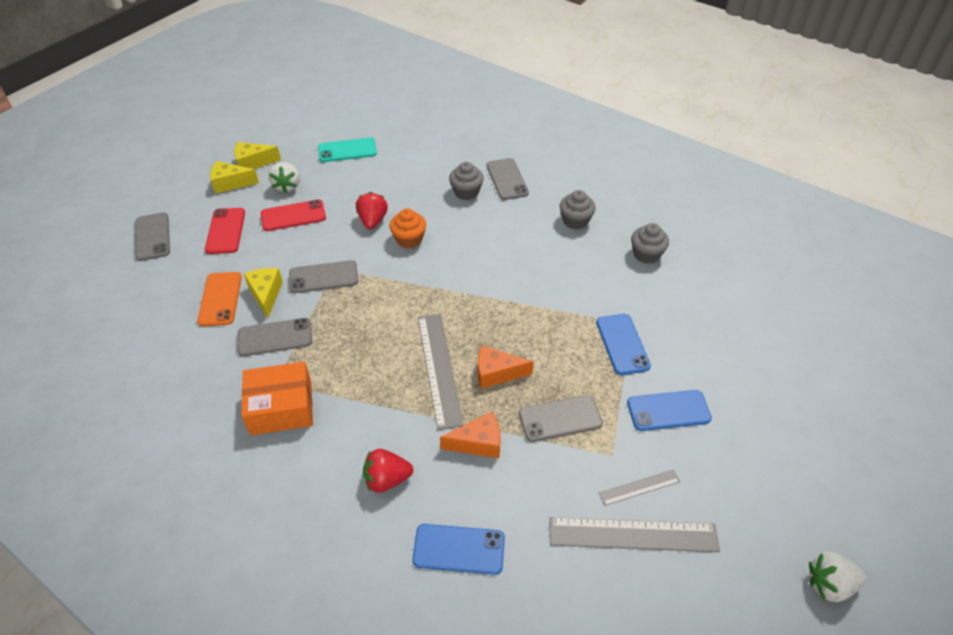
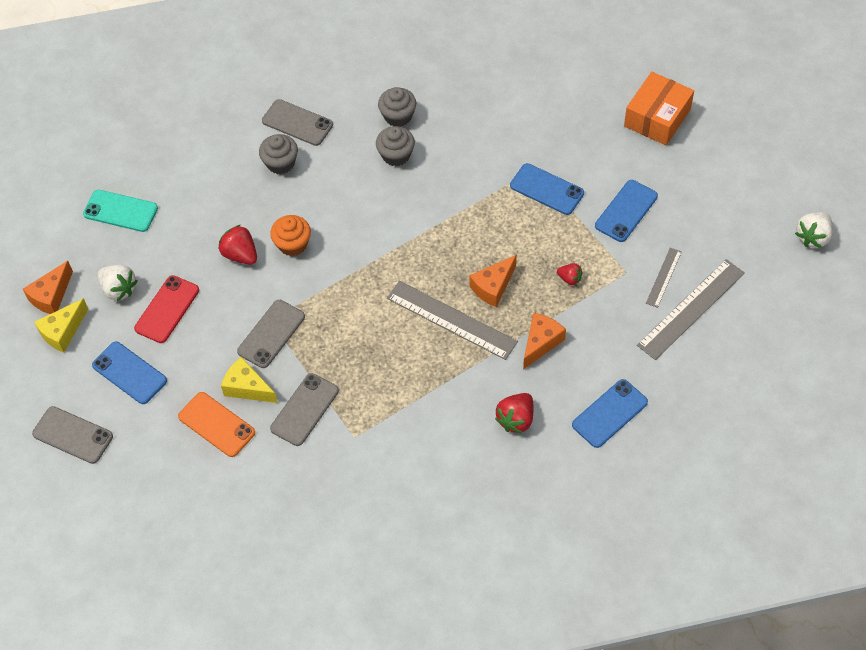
camera: 45 degrees left, 10 degrees up
(225, 231) = (129, 373): red phone -> blue phone
(253, 163) = (51, 296): yellow cheese -> orange cheese
(281, 408) = (384, 447): orange box -> orange box (657, 118)
(347, 150) = (120, 211): turquoise phone -> turquoise phone turned 75 degrees clockwise
(560, 419) = (569, 279): grey phone -> red strawberry
(646, 254) = (482, 101): grey cupcake -> grey cupcake (396, 155)

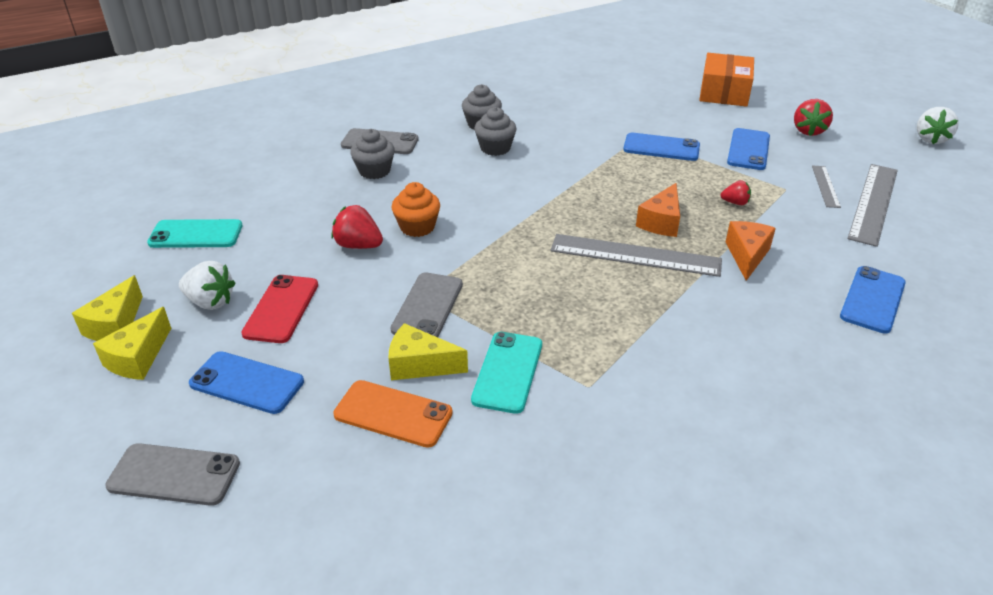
camera: 20 degrees left, 20 degrees down
(51, 296) = (115, 325): orange cheese -> yellow cheese
(304, 409) = (508, 372): grey phone -> turquoise phone
(516, 419) = (774, 326): red strawberry -> red strawberry (808, 131)

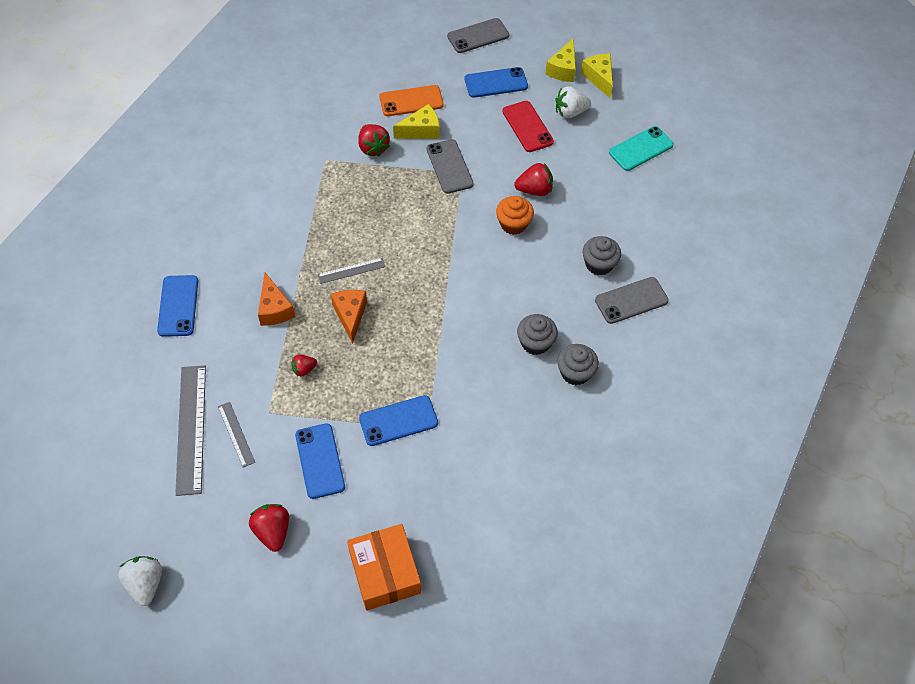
camera: 145 degrees right, 20 degrees up
(138, 358) = (563, 69): yellow cheese -> yellow cheese turned 150 degrees counterclockwise
(508, 372) = (373, 148): turquoise phone -> red strawberry
(635, 255) = (351, 270): grey ruler -> grey ruler, size x0.52

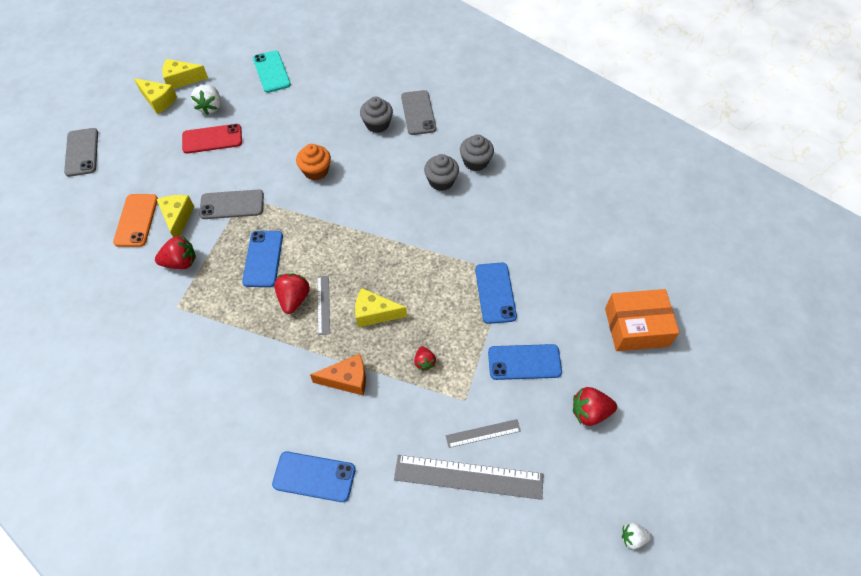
camera: 75 degrees left, 0 degrees up
(146, 583) = (632, 537): white strawberry -> white strawberry, size x0.60
(350, 315) = (374, 313): orange cheese -> yellow cheese
(496, 83) = (148, 151): blue phone -> blue phone (263, 259)
(534, 190) = (285, 149): red strawberry -> red strawberry (294, 299)

